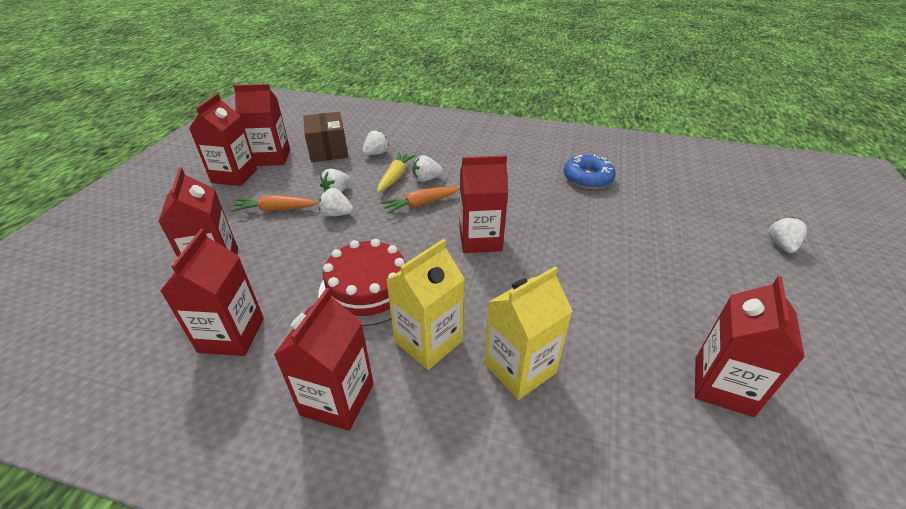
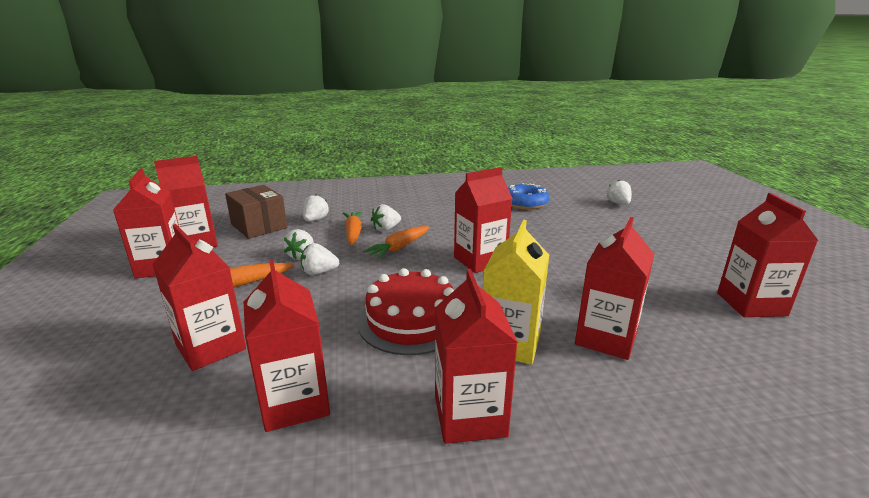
camera: 25 degrees left, 15 degrees down
(395, 177) = (353, 233): yellow carrot -> orange carrot
(520, 368) = (606, 338): yellow carton -> red carton
(781, 245) = (696, 216): white strawberry -> white strawberry (618, 203)

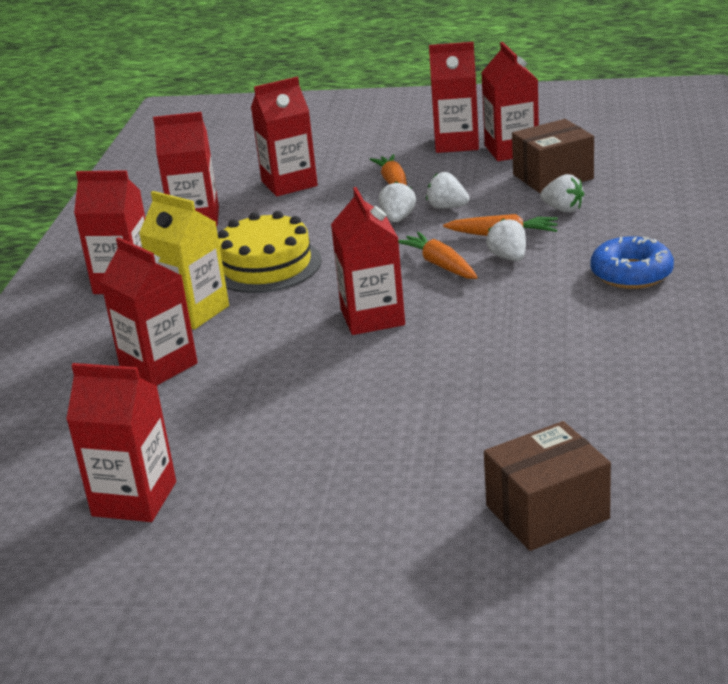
camera: 110 degrees right, 5 degrees up
(411, 321) = (266, 265): red cake -> yellow cake
(525, 203) = (581, 393): blue donut -> blue donut (631, 274)
(618, 203) = (547, 512): white strawberry -> brown box

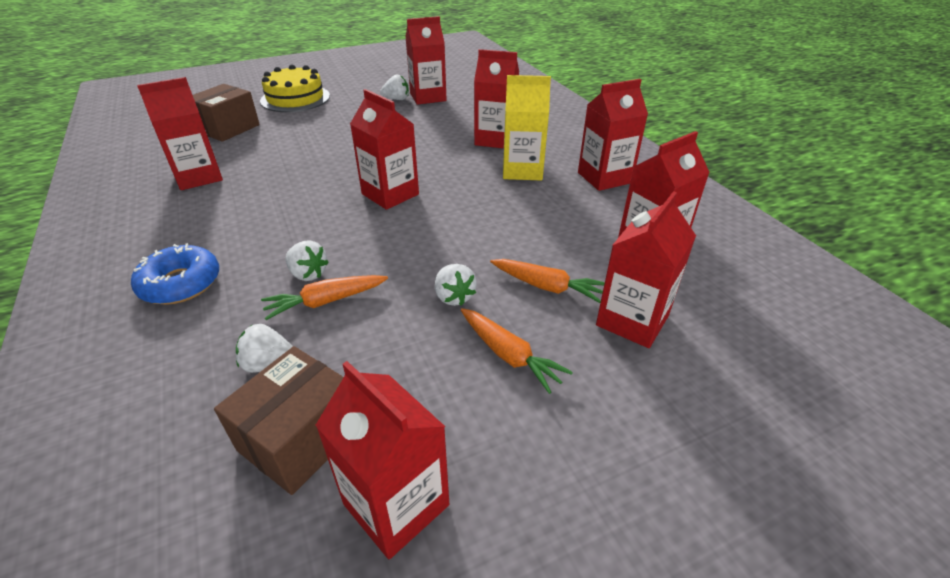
camera: 145 degrees right, 10 degrees up
(266, 265) = (518, 214): yellow cake -> yellow cake (295, 98)
(440, 265) = (369, 250): orange carrot -> orange carrot (547, 286)
(447, 207) = (412, 329): white strawberry -> white strawberry (396, 99)
(456, 143) = (501, 498): red carton -> red carton (199, 177)

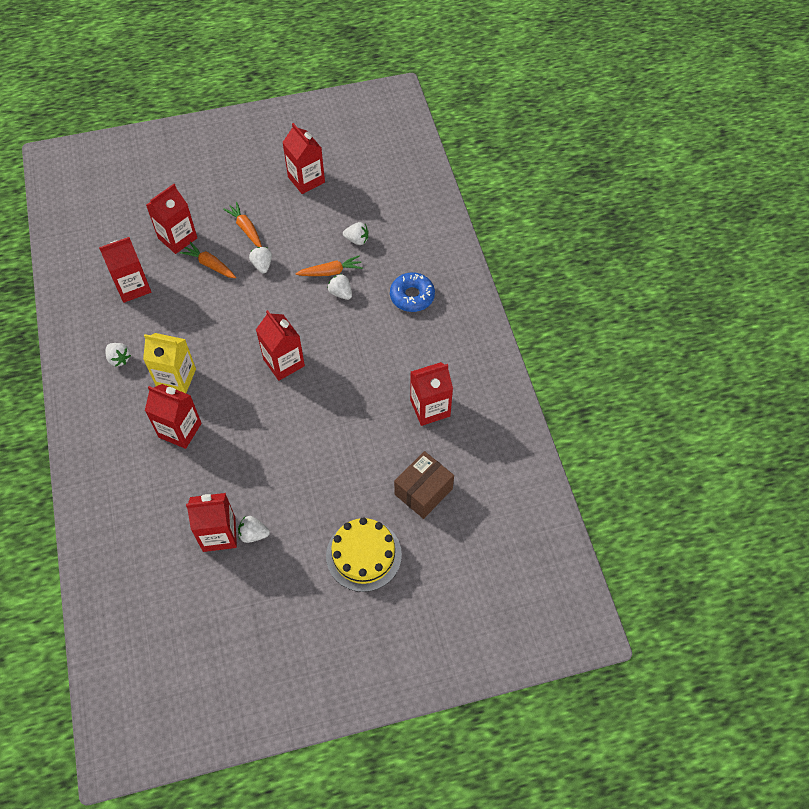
camera: 170 degrees left, 20 degrees up
(300, 437) = (341, 206): brown box -> none
(604, 178) = (119, 359): red carton -> white strawberry

